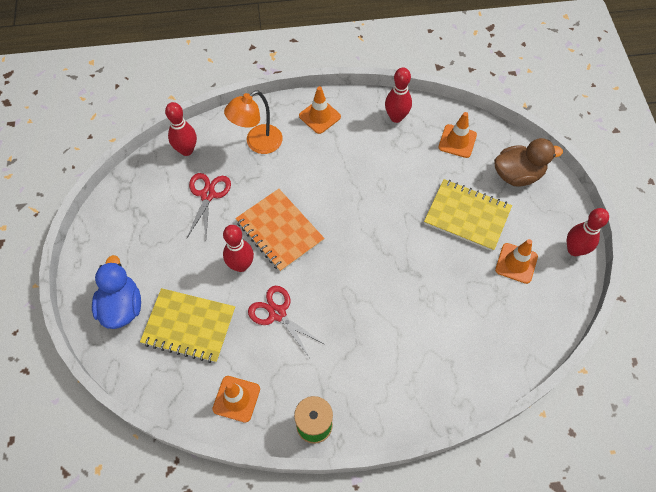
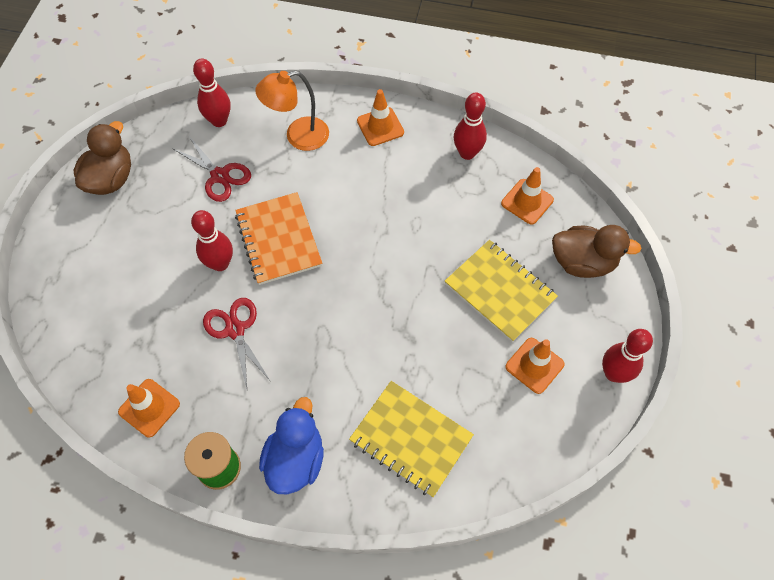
camera: 20 degrees right, 0 degrees up
(117, 225) = (111, 179): none -> brown duck
(122, 306) = (77, 266): blue duck -> blue duck (295, 459)
(189, 326) = (136, 311): yellow notebook -> yellow notebook (411, 439)
(208, 195) = (219, 176): red scissors -> red scissors turned 105 degrees clockwise

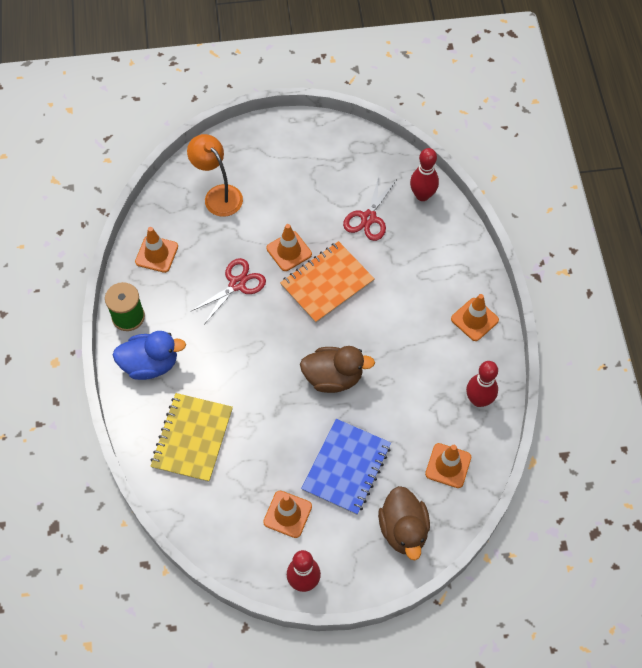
camera: 70 degrees right, 0 degrees up
(111, 179) = (332, 145): brown duck -> brown duck (333, 377)
(220, 263) = (289, 251): red bowling pin -> orange traffic cone
(298, 136) = (434, 260): orange lamp -> orange lamp (218, 195)
(500, 291) = (346, 467): yellow notebook -> blue notebook

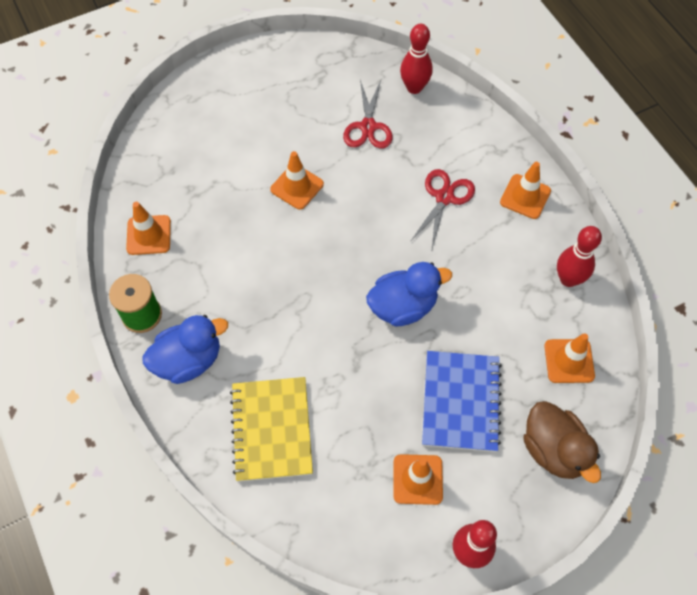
camera: 20 degrees left, 0 degrees up
(218, 195) = (194, 151): orange lamp -> none
(237, 284) = (254, 239): red scissors -> red scissors (444, 197)
(327, 283) = (353, 208): orange notebook -> none
(333, 377) = (403, 306): brown duck -> blue duck

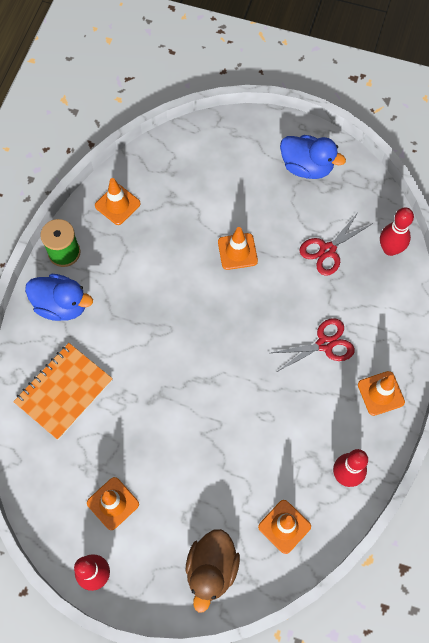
camera: 45 degrees right, 5 degrees up
(272, 430) = (64, 391): yellow notebook -> orange notebook
(403, 306) = (219, 391): blue duck -> blue duck (306, 167)
(460, 402) = (188, 484): blue notebook -> none

